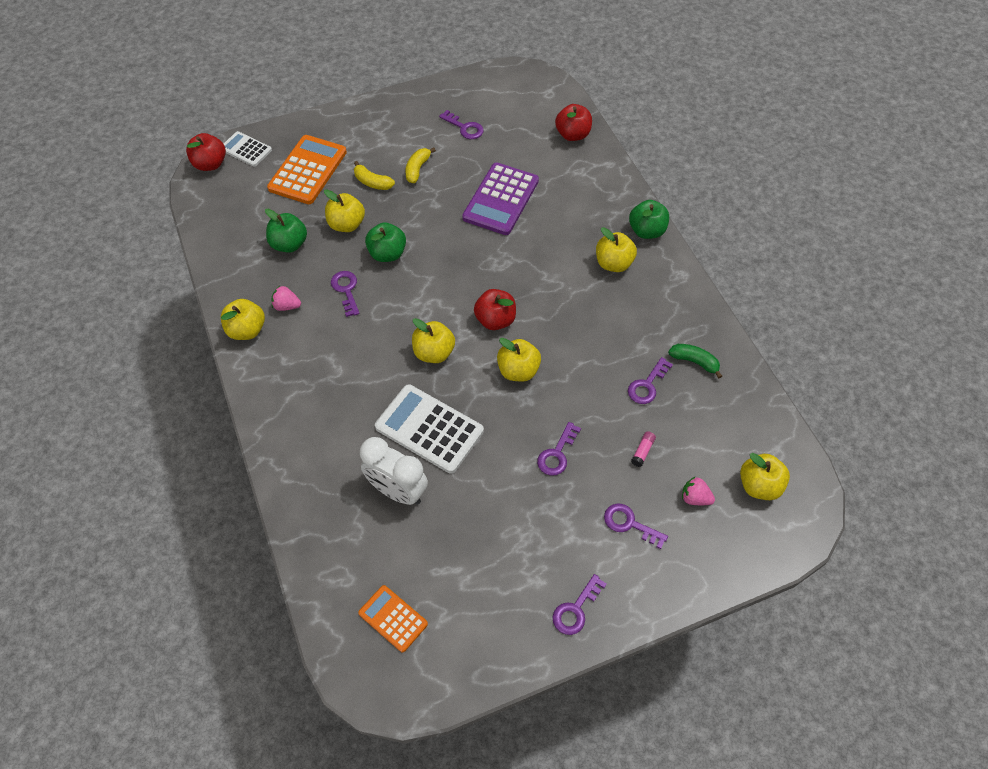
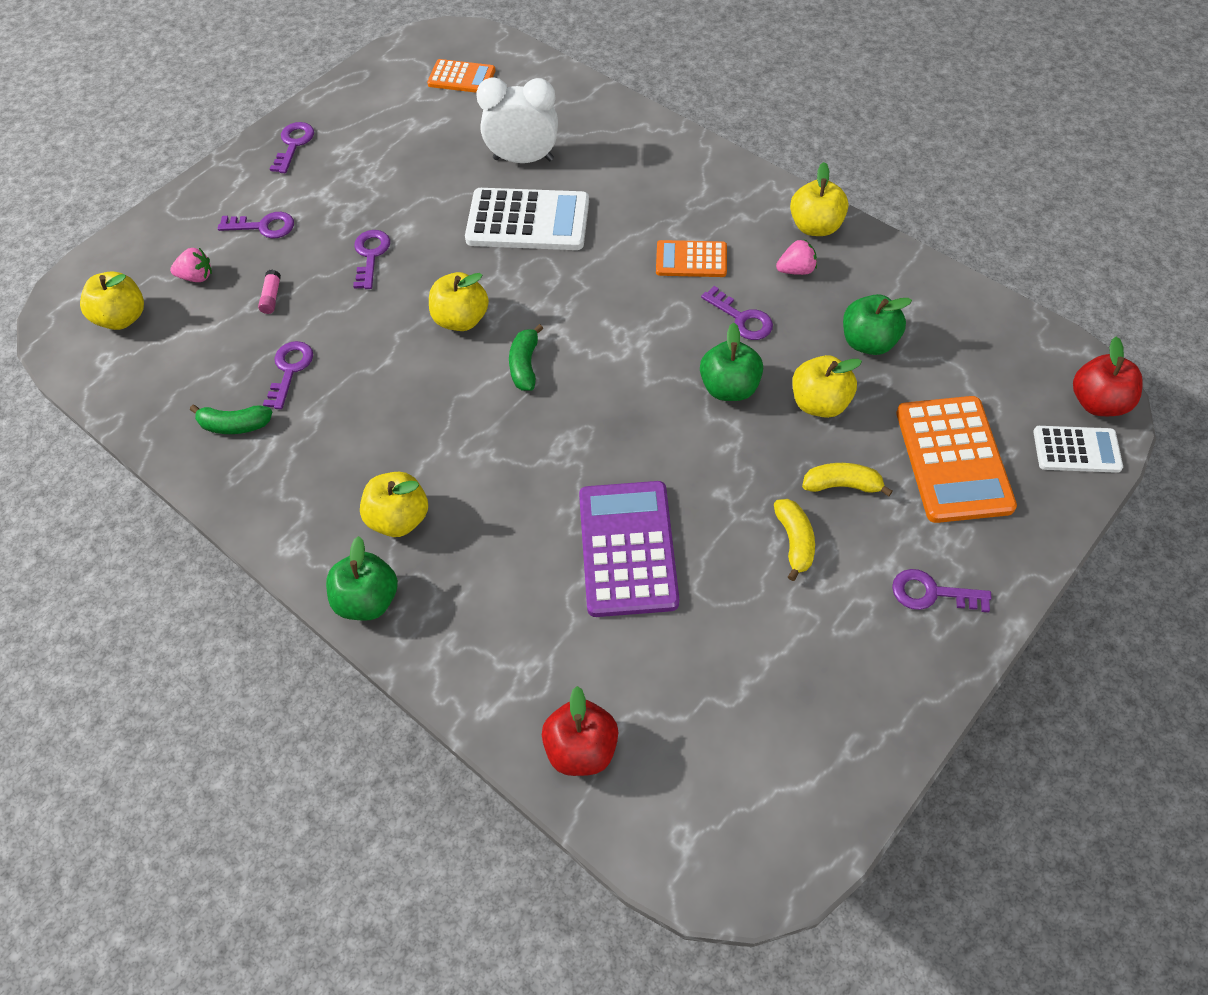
camera: 155 degrees right, 0 degrees up
(343, 344) = (691, 260): none -> orange calculator
(434, 352) = (577, 295): yellow apple -> none
(464, 127) = (781, 666): purple key -> purple key (932, 593)
(495, 320) = (525, 365): red apple -> green banana

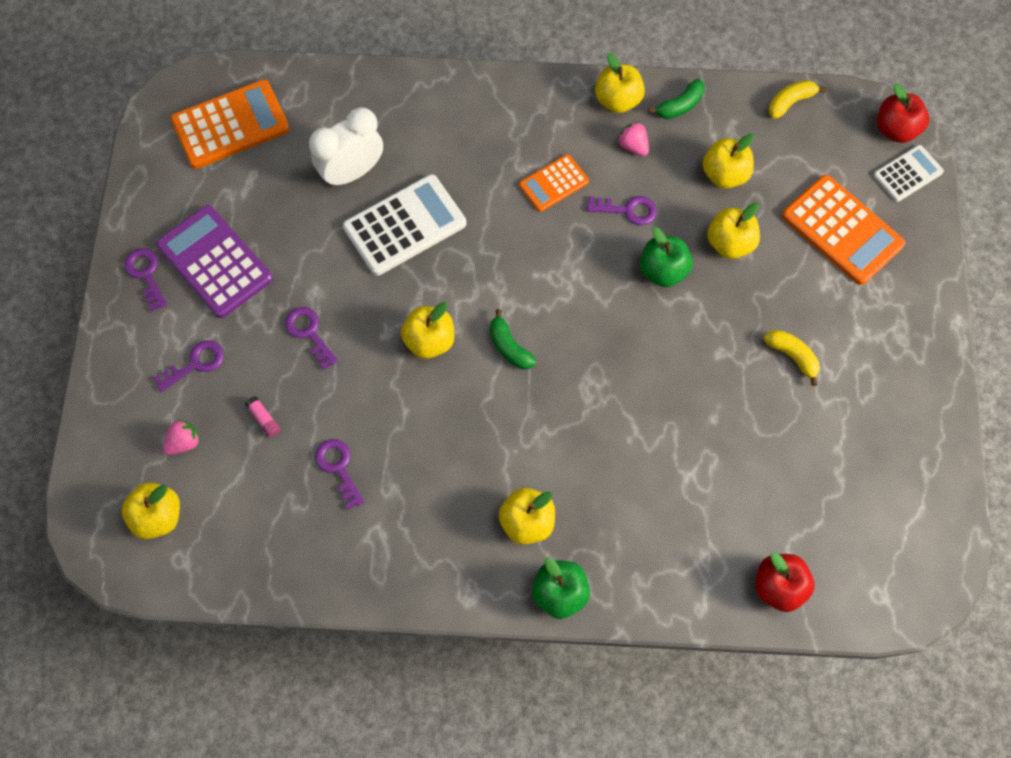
camera: 40 degrees left, 10 degrees up
(235, 425) = (340, 539): green banana -> green banana (680, 105)
(461, 77) = (230, 125): orange calculator -> orange calculator, size x1.73
(627, 549) = (695, 435): purple calculator -> purple calculator (214, 262)
(796, 270) = (633, 146): pink strawberry -> pink strawberry turned 75 degrees counterclockwise
(842, 485) = (790, 296): yellow banana -> yellow banana (790, 102)
(868, 342) = (725, 174): green apple -> yellow apple
(932, 593) = (897, 334): purple key -> none

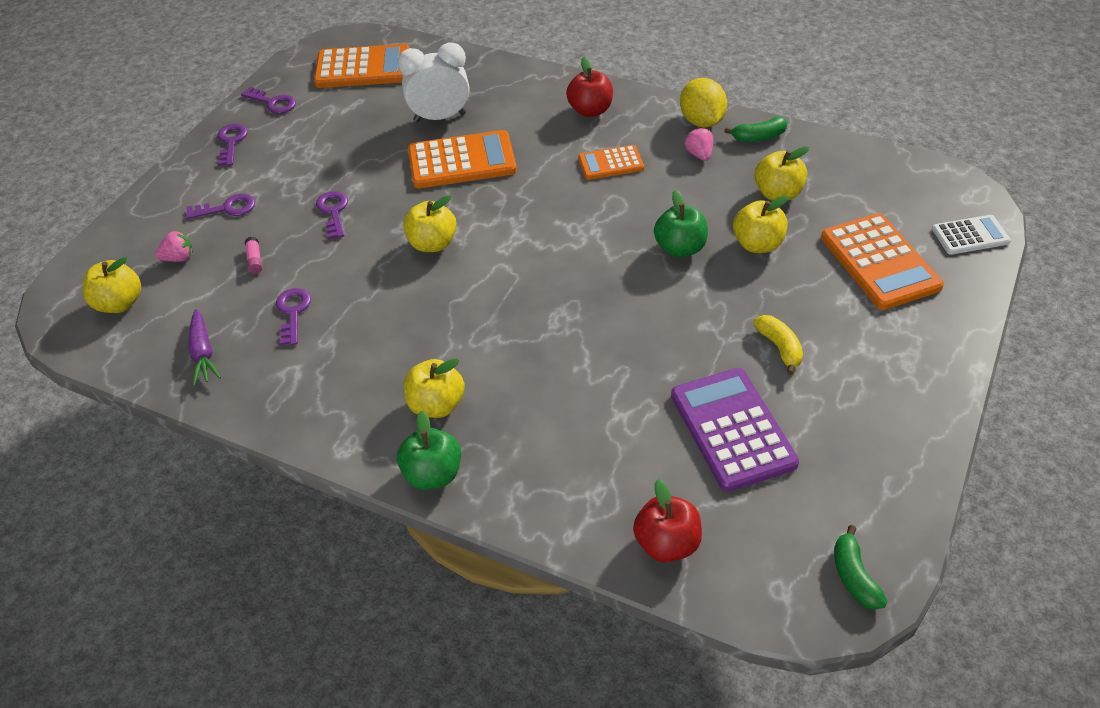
camera: 25 degrees right, 20 degrees down
(214, 262) = (290, 147): purple calculator -> purple calculator (732, 429)
(279, 544) = (203, 353): none -> purple carrot
(405, 225) = (462, 161): white calculator -> orange calculator
(509, 347) = (502, 267): green banana -> green banana (854, 576)
(617, 100) = (701, 121): yellow apple -> yellow lemon
(627, 210) = (669, 197): purple key -> purple key (273, 103)
(790, 102) = (869, 157): yellow banana -> none
(896, 129) = (971, 200): red apple -> red apple (590, 110)

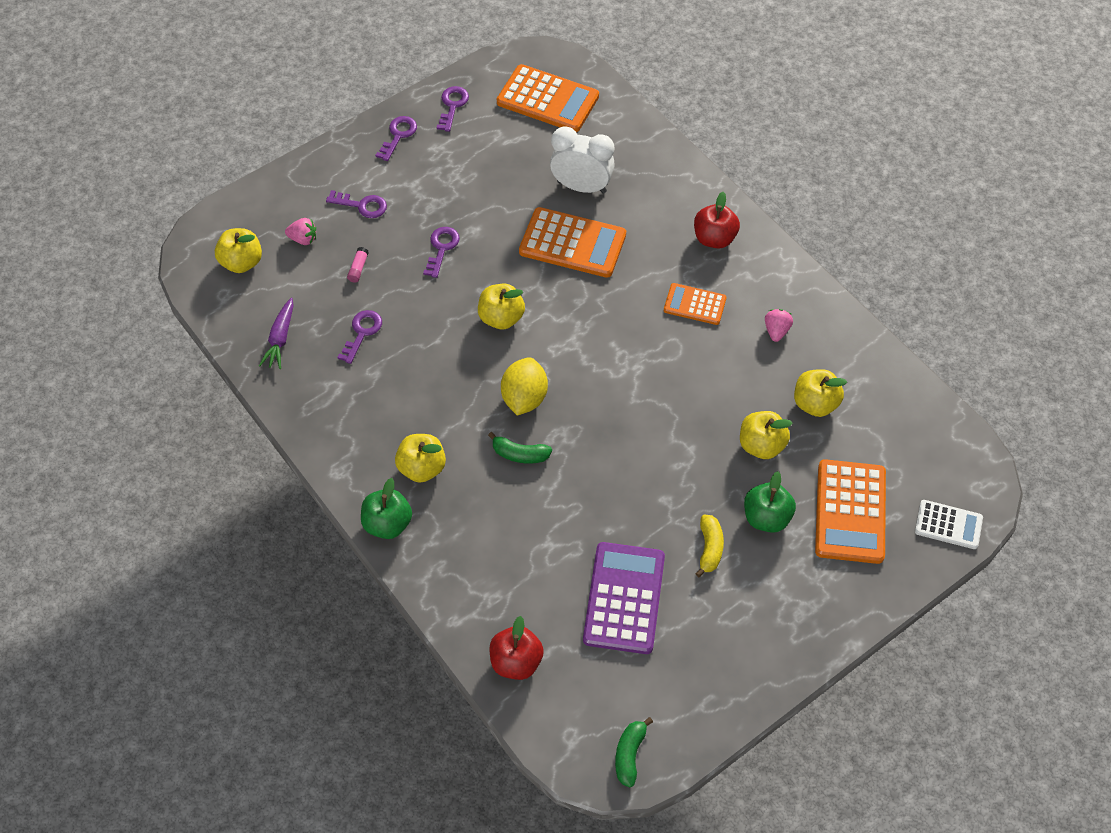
camera: 25 degrees right, 10 degrees up
(273, 103) = (452, 106): purple key -> purple key turned 135 degrees counterclockwise
(680, 248) = (695, 418): green apple -> green apple (766, 517)
(701, 121) = (803, 296): yellow lemon -> yellow lemon (524, 398)
(758, 137) = (841, 336): green banana -> green banana (520, 454)

